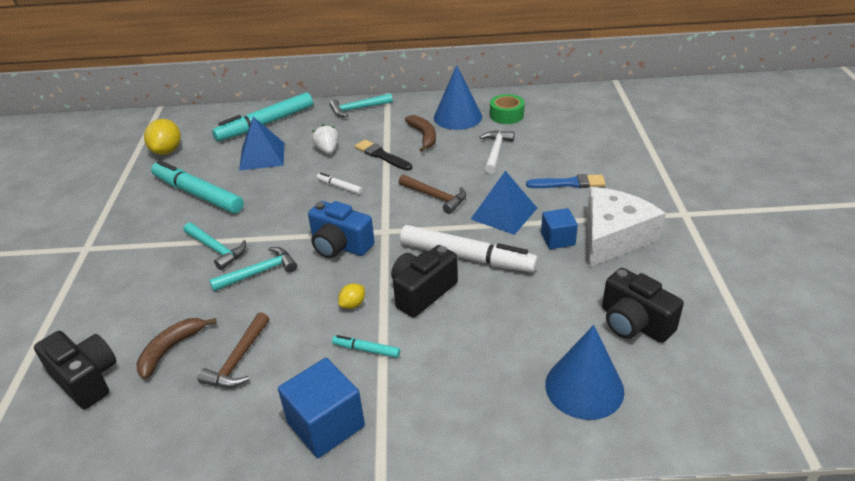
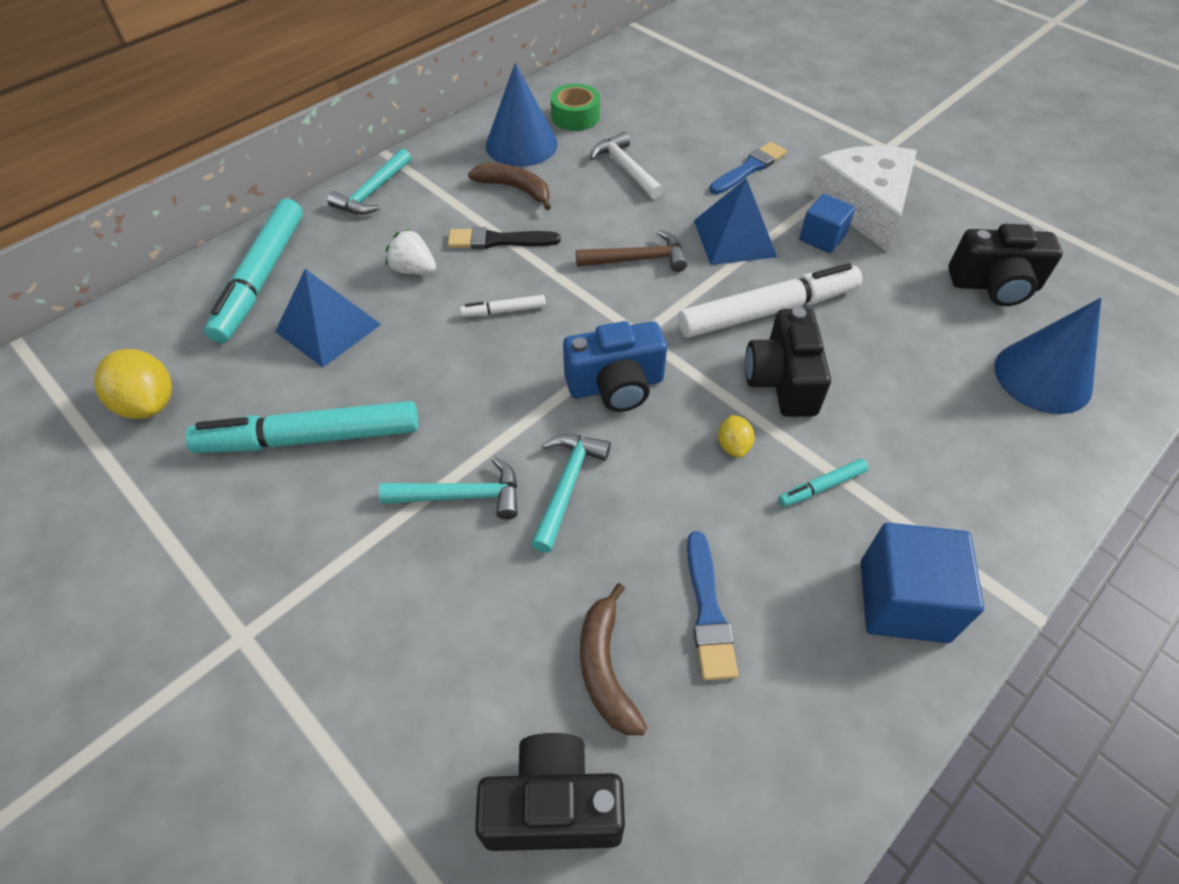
camera: 45 degrees left, 15 degrees up
(238, 360) = (708, 611): brown hammer -> blue brush

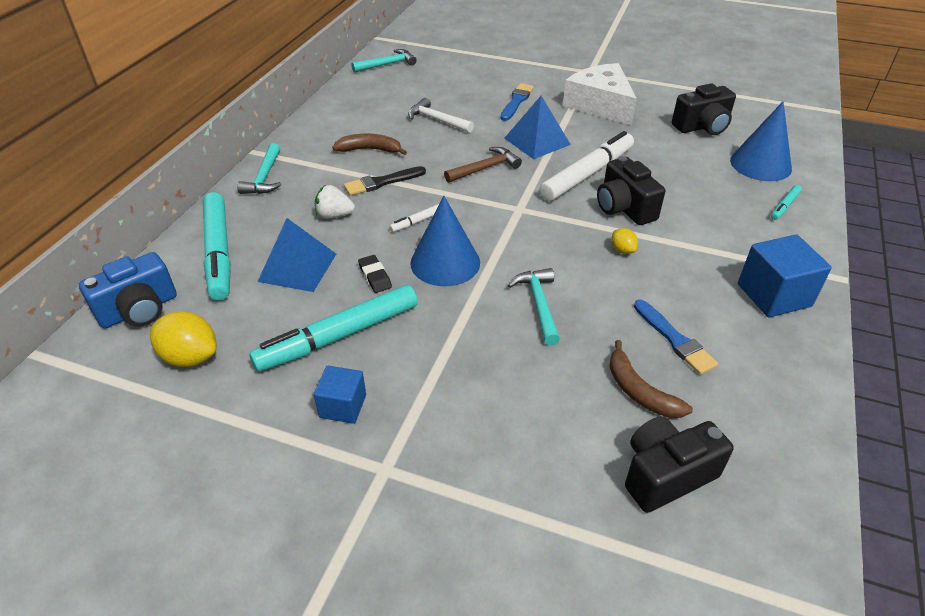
camera: 25 degrees left, 10 degrees down
(402, 372) = (375, 276): none -> black eraser
(462, 496) = (475, 333): turquoise hammer -> turquoise hammer (387, 64)
(521, 144) = (353, 123): blue cone -> blue cone (445, 262)
(575, 116) = (379, 98): green tape -> none
(616, 385) = (526, 240): blue camera -> blue camera (139, 310)
(821, 487) = (688, 254): turquoise marker -> turquoise marker (784, 206)
(822, 238) = (589, 127): blue cube -> blue cube (343, 406)

